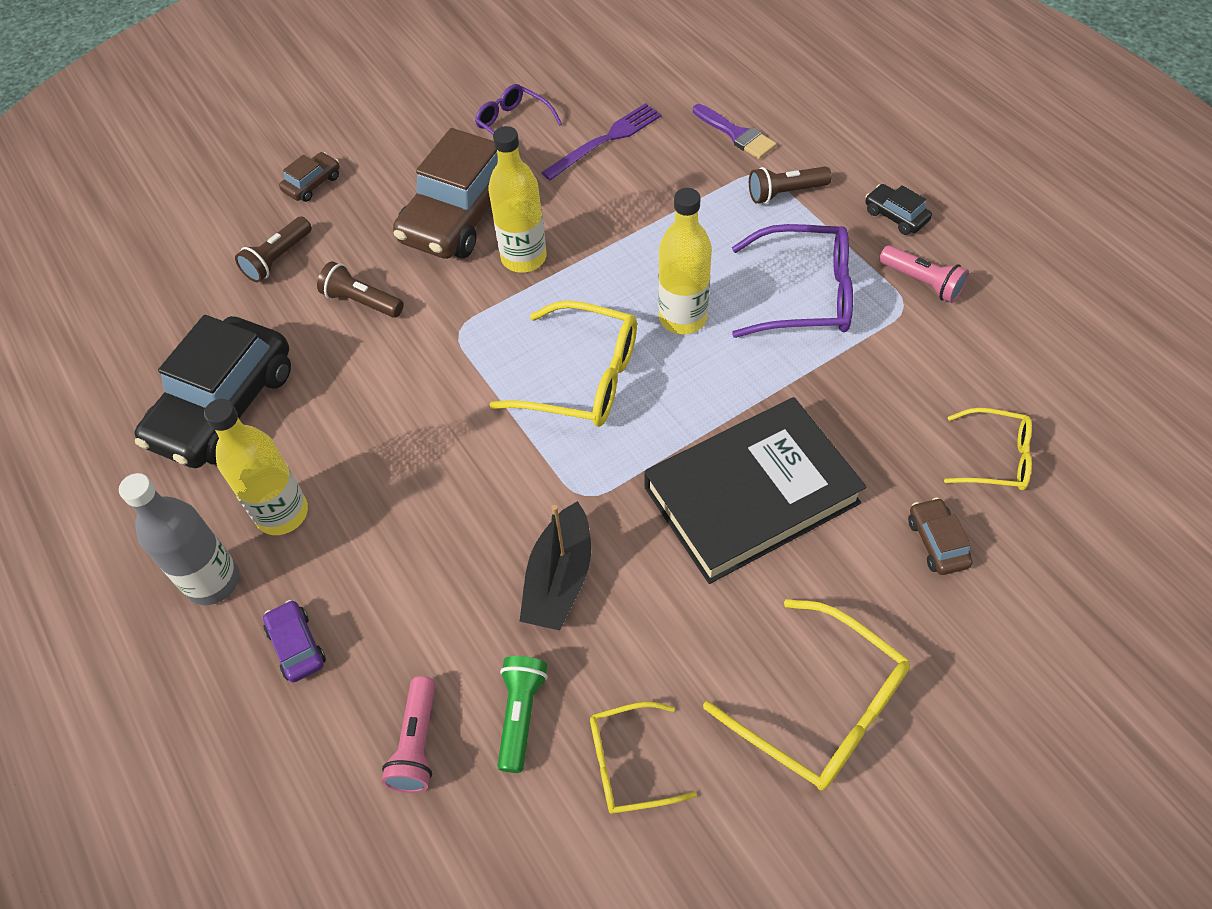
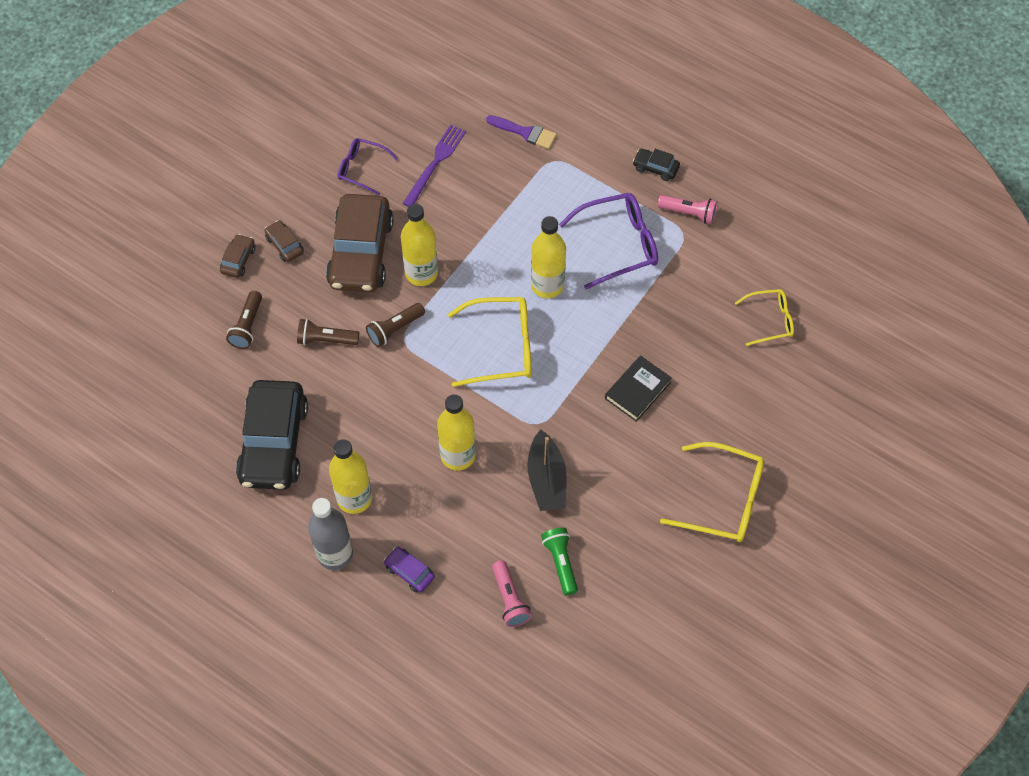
camera: 25 degrees left, 5 degrees up
(451, 502) = (458, 455): none -> yellow bottle
(629, 763) = (632, 567): yellow glasses -> none
(751, 495) = (637, 390): black book -> black book, size x0.51
(785, 193) = (577, 171): brown flashlight -> brown flashlight (395, 329)
(937, 542) = (754, 384): brown car -> brown car (285, 245)

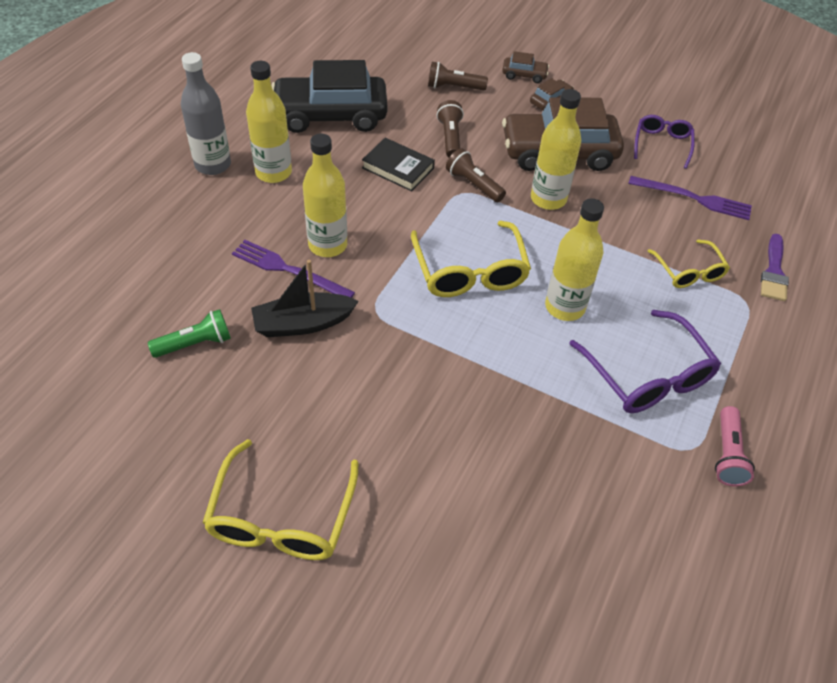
camera: 80 degrees right, 10 degrees down
(409, 572) = (190, 218): purple car -> none
(485, 488) = (288, 270): none -> purple fork
(510, 599) = (153, 301): pink flashlight -> none
(637, 390) = (435, 408): black book -> black book (398, 168)
(655, 168) = (784, 410): black car -> none
(770, 320) = (581, 570): yellow glasses -> yellow glasses (689, 271)

